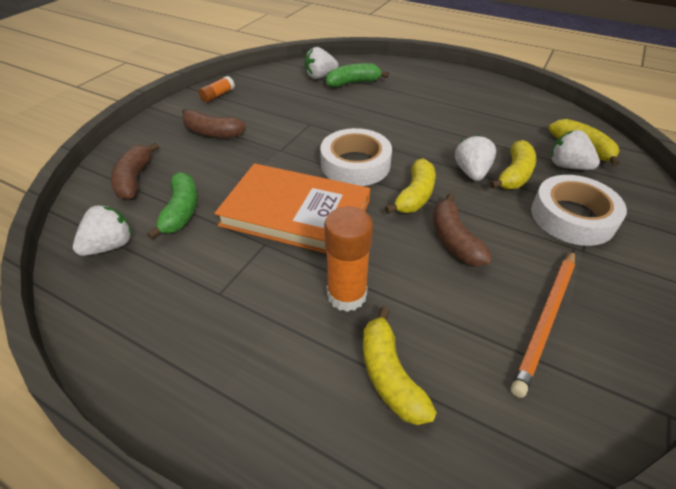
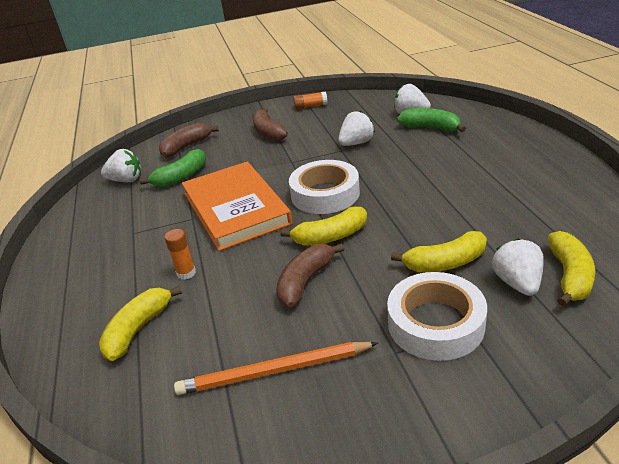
camera: 50 degrees right, 10 degrees down
(346, 295) = (186, 273): orange glue stick -> orange glue stick, size x0.56
(471, 172) = (407, 242): white strawberry -> white strawberry (356, 143)

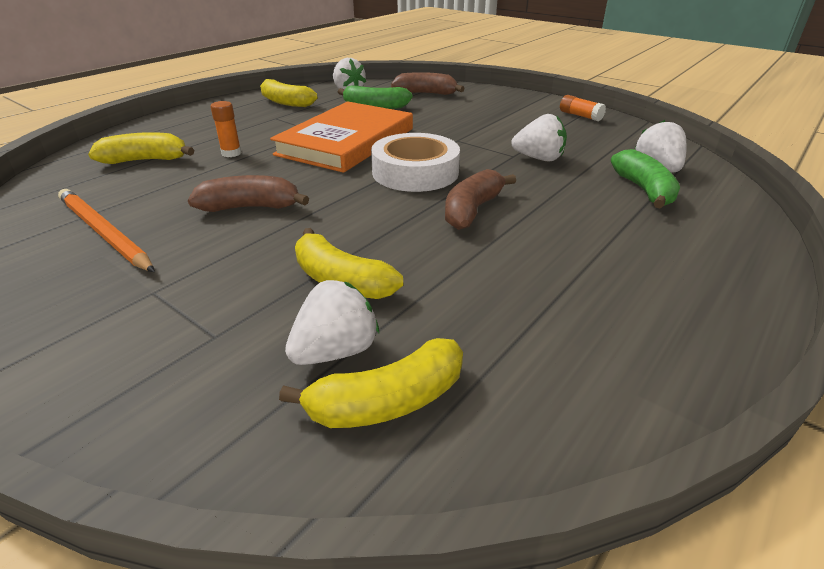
camera: 50 degrees right, 0 degrees up
(268, 132) = (497, 114): brown banana -> brown banana (472, 210)
(330, 236) = (338, 197): yellow banana -> yellow banana (286, 102)
(435, 323) = (214, 305): white tape -> none

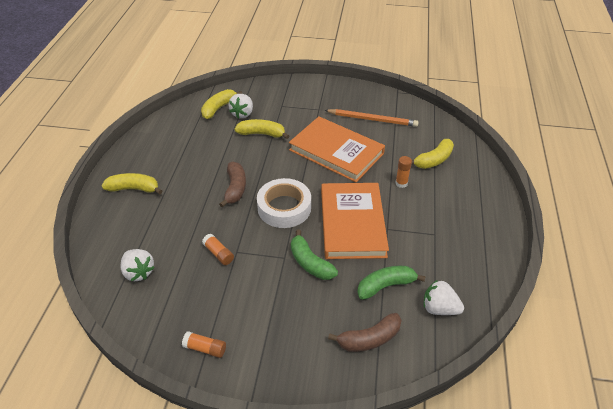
camera: 150 degrees right, 10 degrees up
(250, 207) = (336, 151): brown banana -> orange book
(286, 102) = (460, 261): yellow banana -> yellow banana (134, 189)
(538, 158) = (218, 254): white strawberry -> orange glue stick
(644, 190) = (148, 242): green banana -> green banana (310, 263)

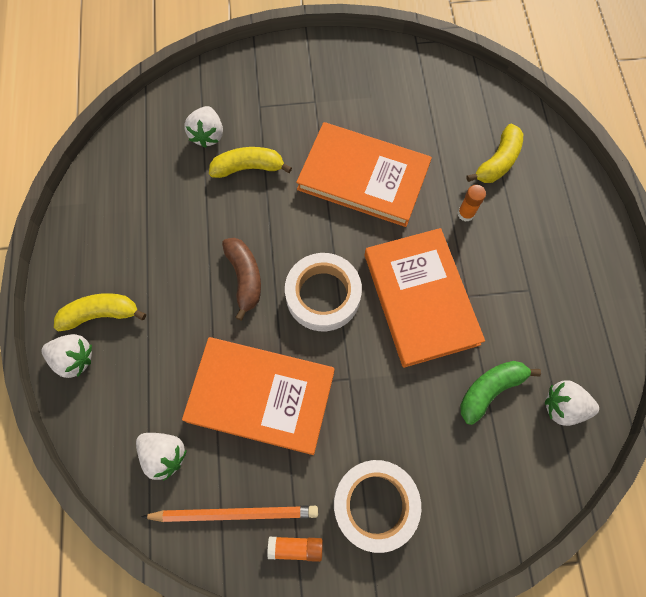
camera: 15 degrees left, 25 degrees up
(106, 208) = (74, 359): none -> white strawberry
(218, 254) = (261, 396): orange glue stick -> orange book
(219, 108) = (168, 132): yellow banana -> none
(274, 336) = (375, 504): none -> white tape
(310, 263) = (385, 379): green banana -> none
(369, 339) = (491, 476): brown banana -> none
(372, 119) = (396, 104): orange pencil -> orange pencil (235, 513)

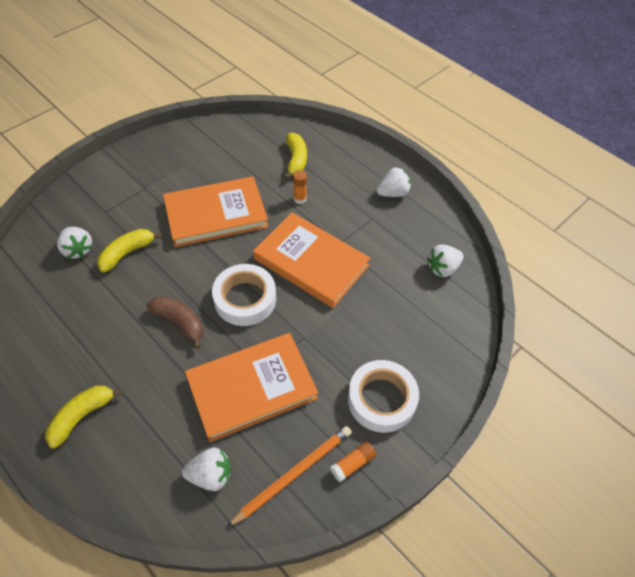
camera: 40 degrees left, 15 degrees down
(74, 359) = (83, 461): white strawberry -> white strawberry (392, 193)
(490, 390) = (395, 286): green banana -> none

